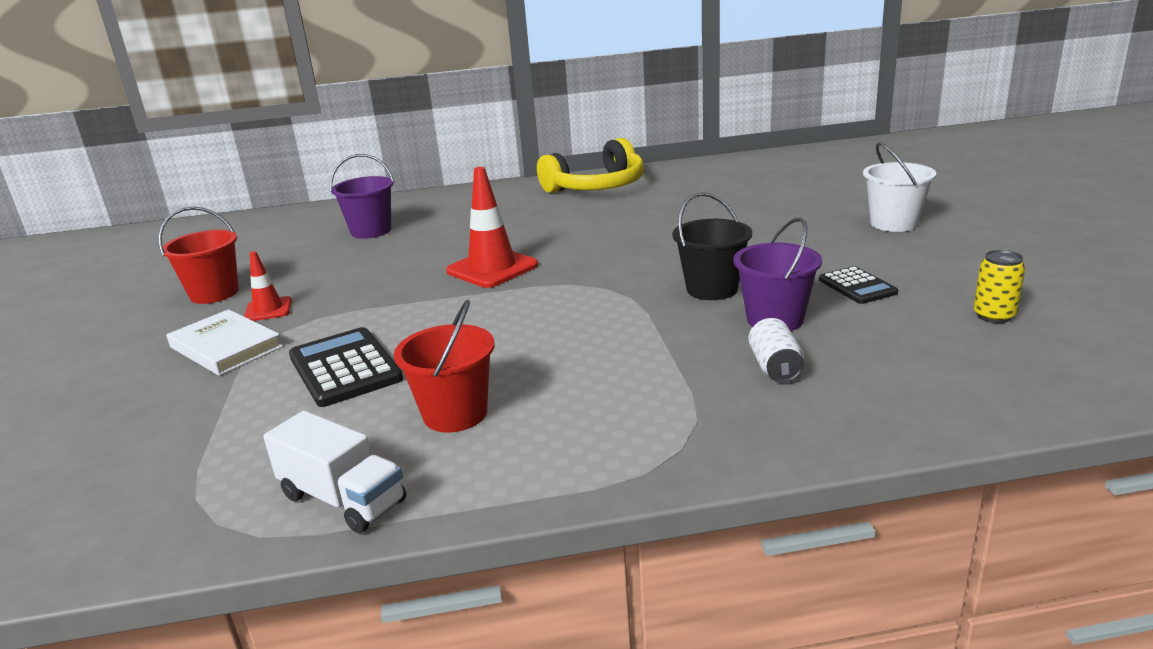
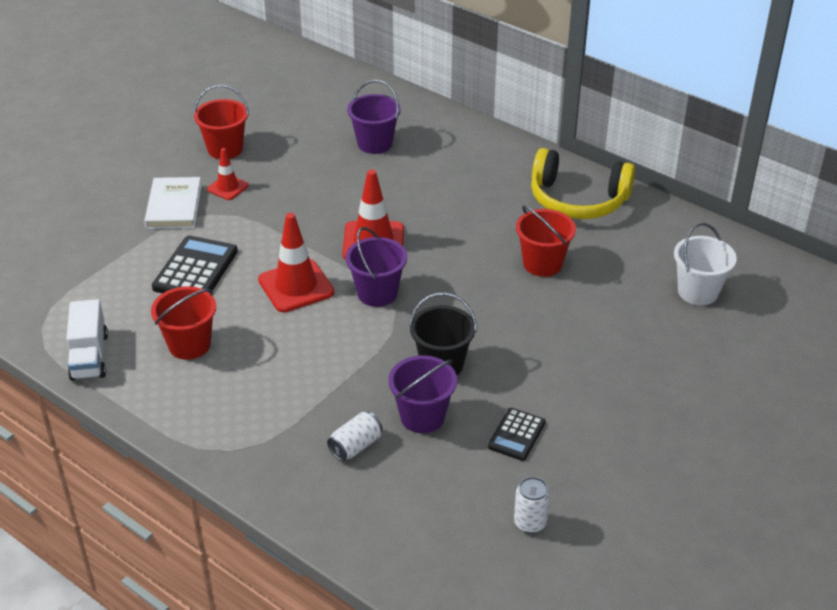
camera: 45 degrees right, 15 degrees up
(480, 322) = (296, 286): none -> red traffic cone
(564, 287) = (377, 293): none -> purple bucket
(648, 217) = (542, 264): none -> red bucket
(893, 223) = (669, 407): white bucket -> white bucket (698, 292)
(994, 316) = (530, 523): yellow can -> white can

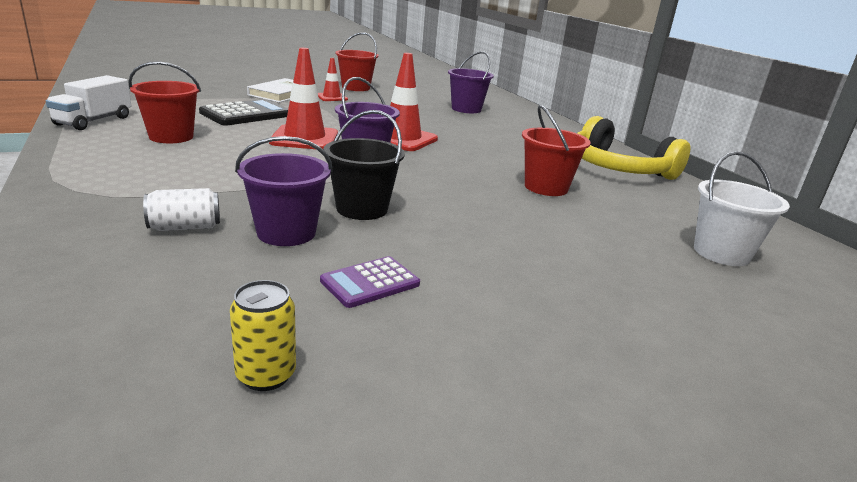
camera: 25 degrees right, 15 degrees down
(516, 435) = (370, 282): black calculator -> purple calculator
(530, 523) = (266, 375): white can -> yellow can

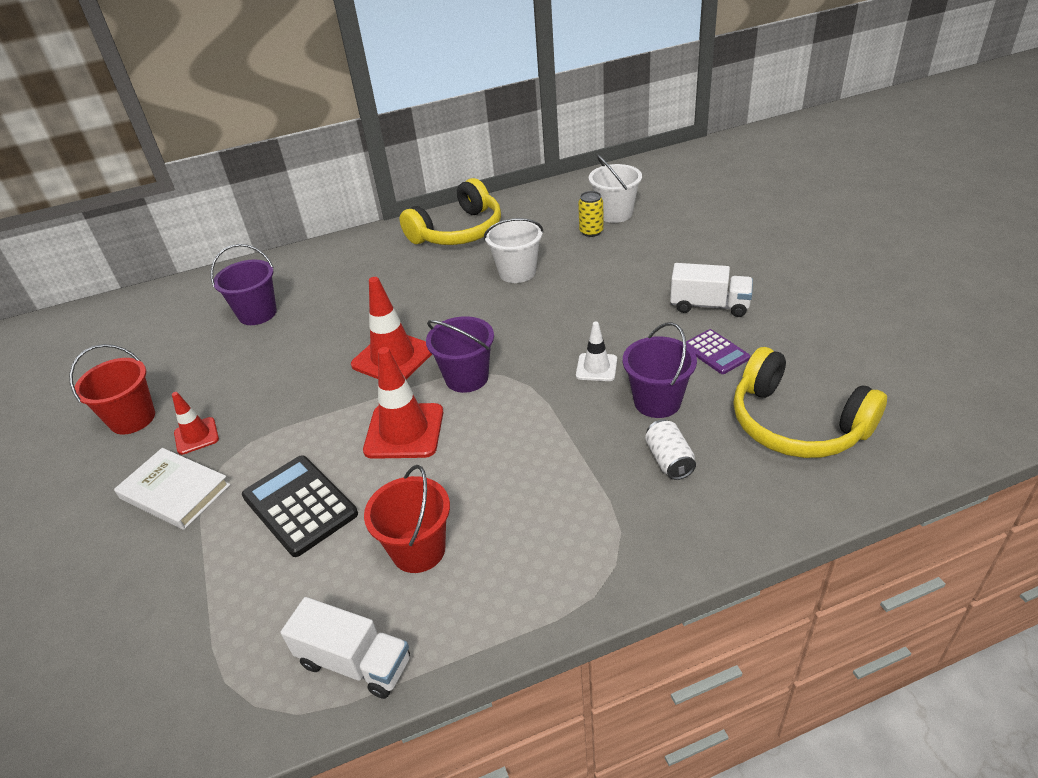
camera: 80 degrees left, 15 degrees up
(181, 321) = (796, 423): none -> yellow headphones
(266, 375) = (828, 379): yellow can -> yellow can (591, 232)
(362, 209) = (596, 367): black bucket -> white traffic cone
(487, 294) = (709, 305): none -> white truck
(546, 187) = (517, 272): red bucket -> white bucket

